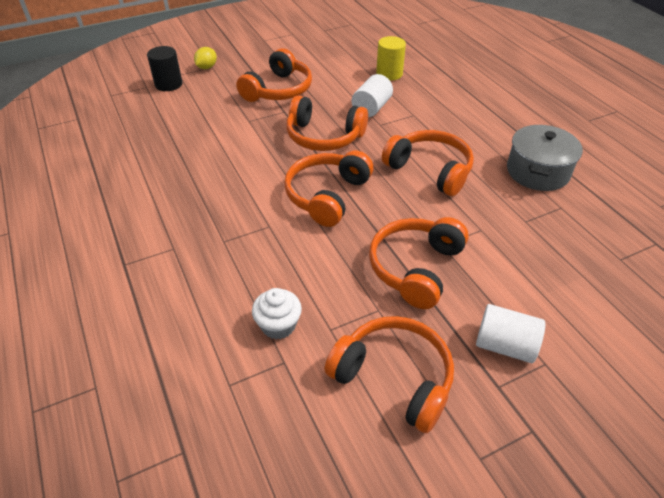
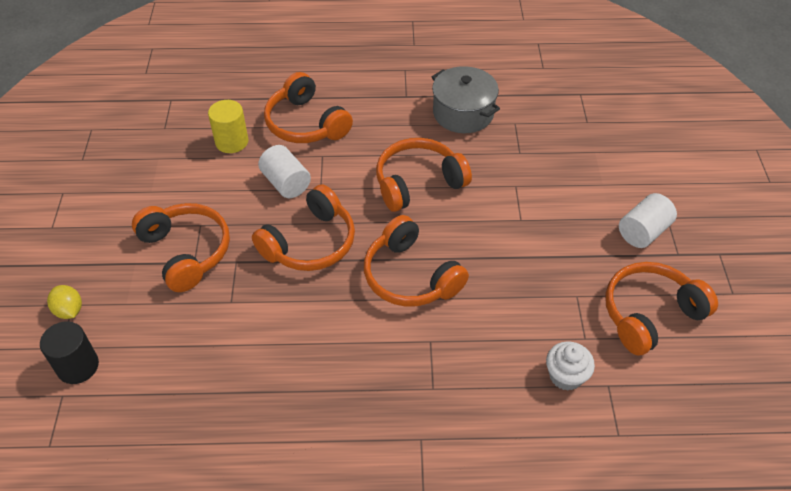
camera: 65 degrees left, 5 degrees up
(415, 268) = (540, 250): orange headphones -> orange headphones (305, 124)

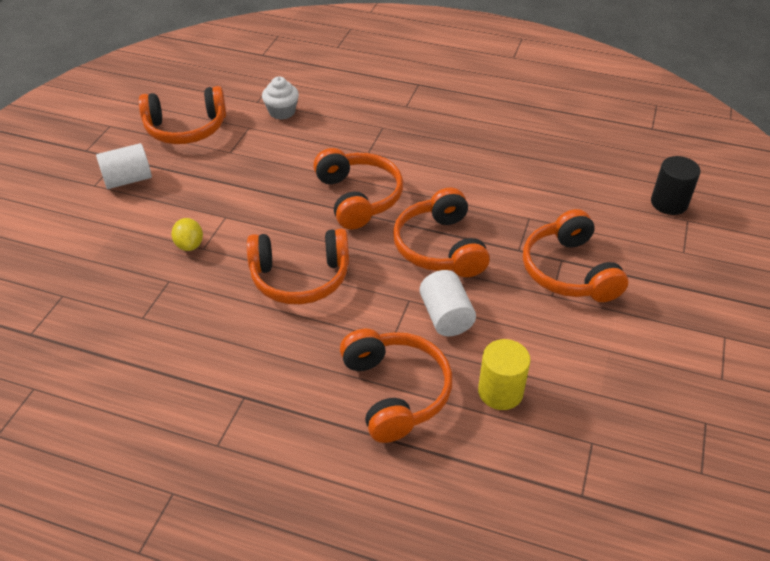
camera: 160 degrees left, 5 degrees down
(69, 310) = (685, 247): yellow lemon -> yellow lemon (189, 245)
(310, 243) = (439, 247): orange headphones -> orange headphones turned 75 degrees counterclockwise
(463, 113) = (191, 348): grey pot -> none

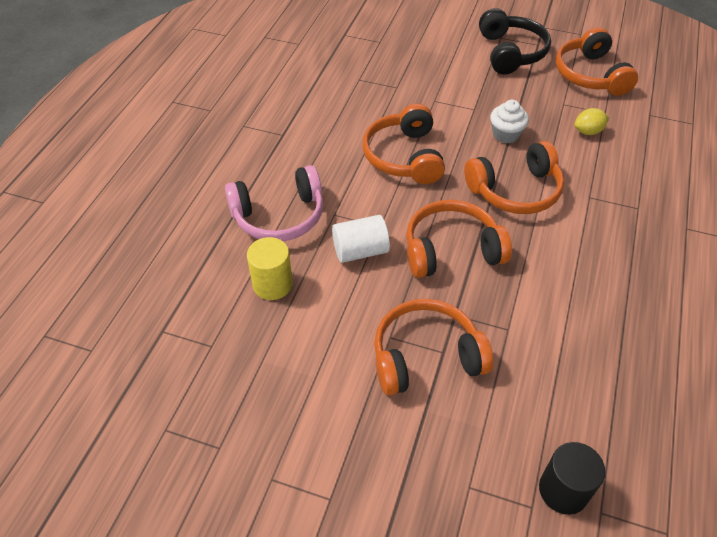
camera: 90 degrees right, 5 degrees up
(128, 180) = (511, 52): white cylinder -> black headphones
(189, 245) = (437, 93): yellow lemon -> yellow lemon (588, 132)
(282, 112) = (638, 132): white cupcake -> white cupcake (506, 134)
(396, 391) = (279, 216): orange headphones -> pink headphones

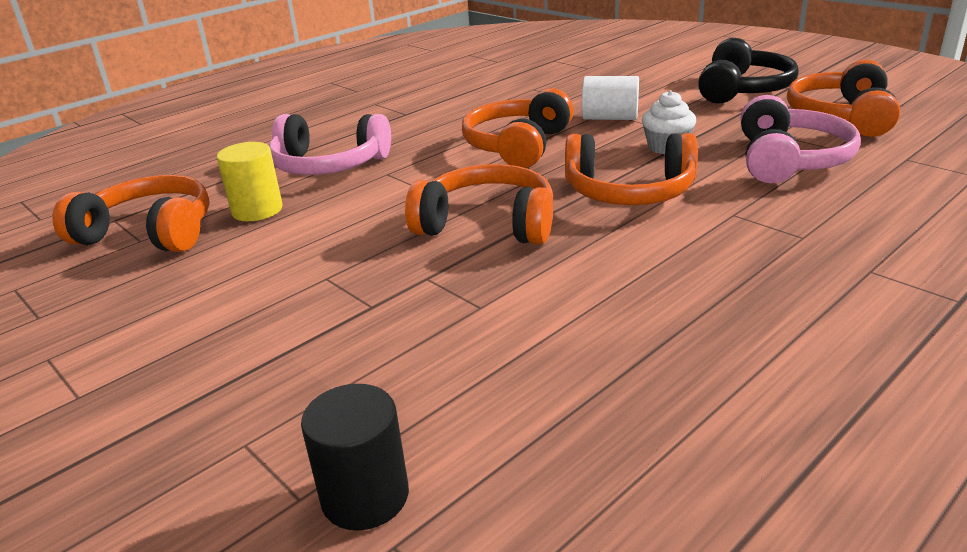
camera: 30 degrees right, 20 degrees down
(360, 251) = (380, 204): white cylinder -> white cylinder (610, 118)
(426, 356) = (345, 304): orange headphones -> orange headphones (150, 232)
(588, 132) = (789, 160): yellow lemon -> pink headphones

